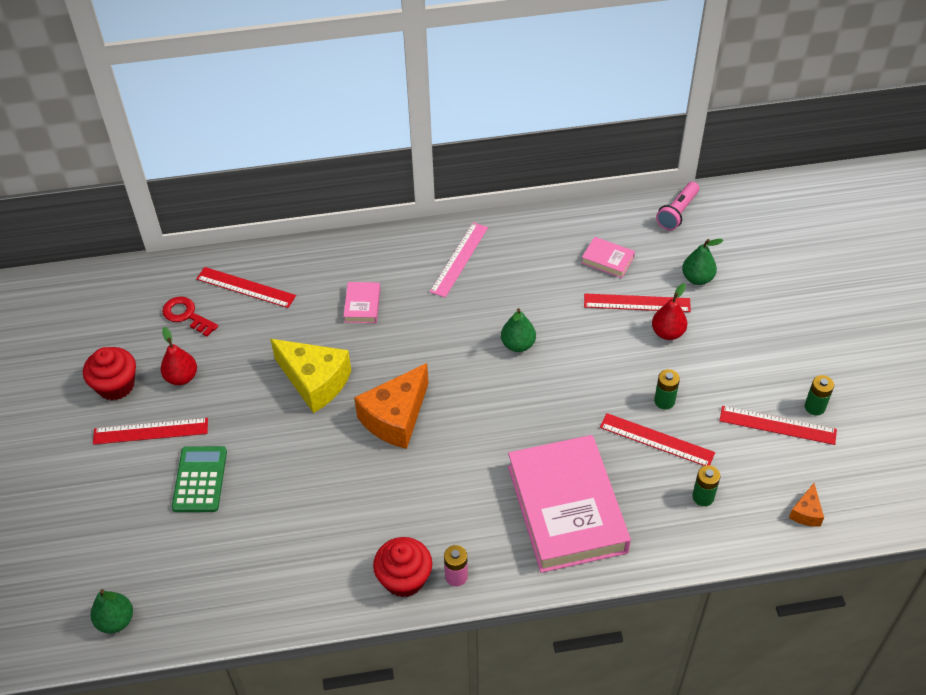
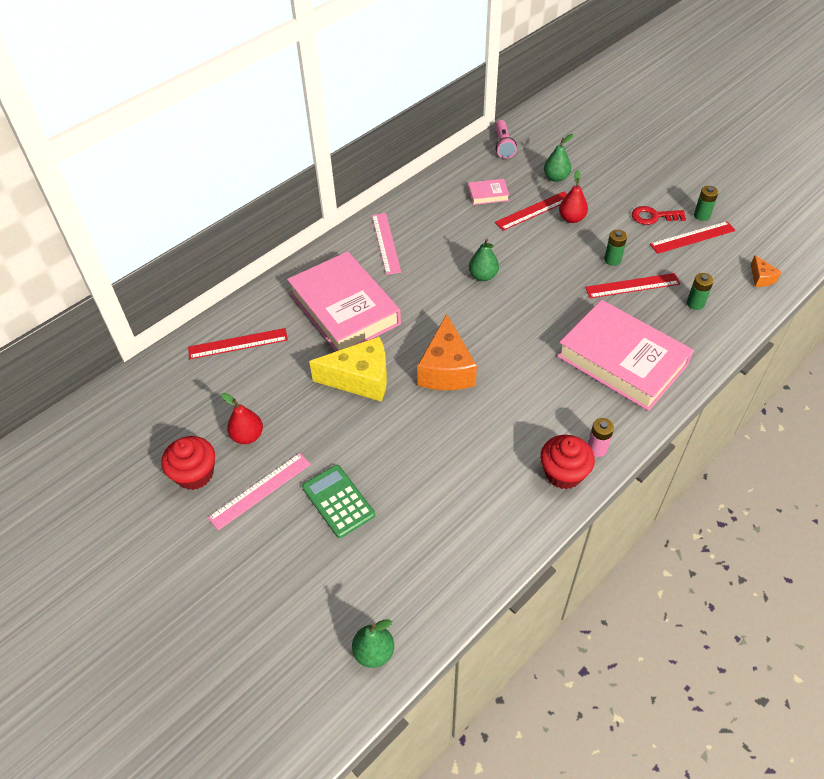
camera: 35 degrees left, 0 degrees up
(150, 431) = (260, 490): red ruler -> pink ruler
(186, 315) = (206, 389): red key -> red key (653, 216)
(362, 305) = (344, 308): pink book -> pink book, size x2.44

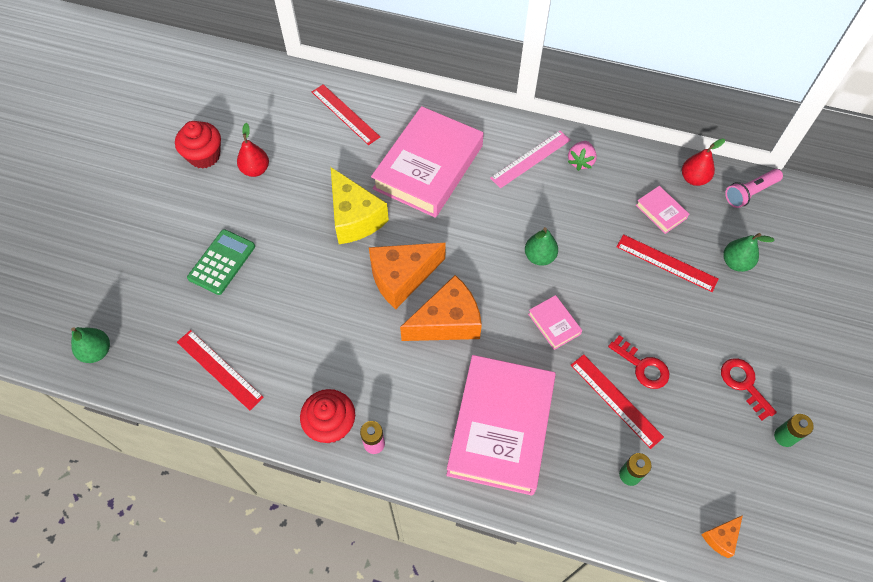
camera: 60 degrees right, 10 degrees up
(260, 490) = (208, 205): pink ruler -> none
(410, 216) = (580, 161): none -> pink strawberry
(508, 356) = (447, 322): none -> orange cheese
(549, 292) = (554, 324): none -> pink book
(571, 218) = (680, 303): red pear -> red pear (693, 178)
(612, 260) = (642, 366): green battery -> red key
(692, 237) = (738, 438): red ruler -> red ruler (219, 369)

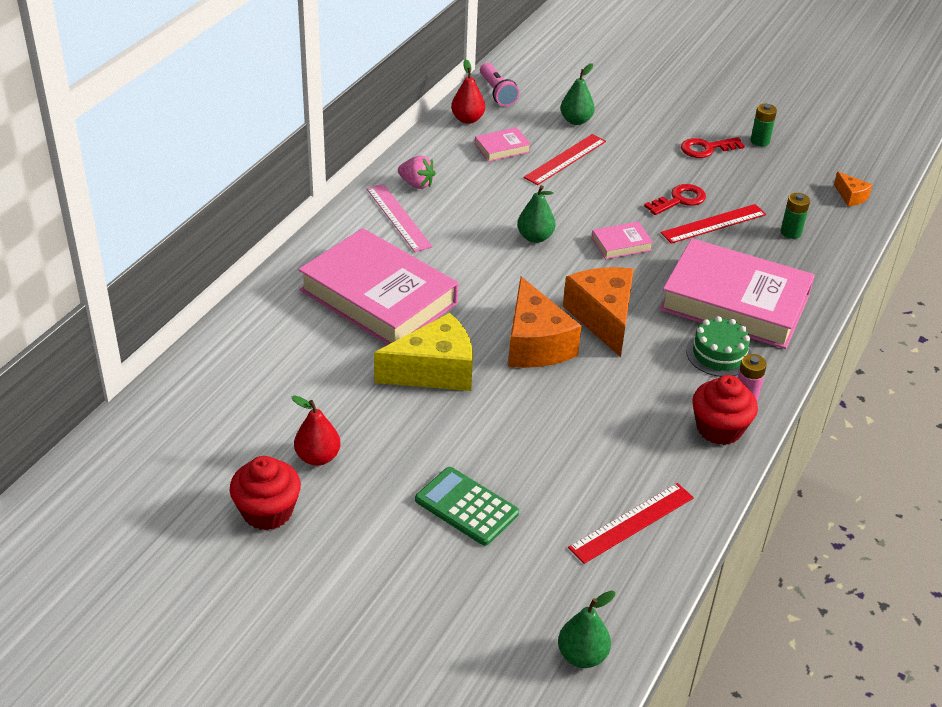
camera: 80 degrees left, 20 degrees down
(345, 114) = (256, 356): red ruler -> none
(424, 418) = (719, 354): none -> green cake

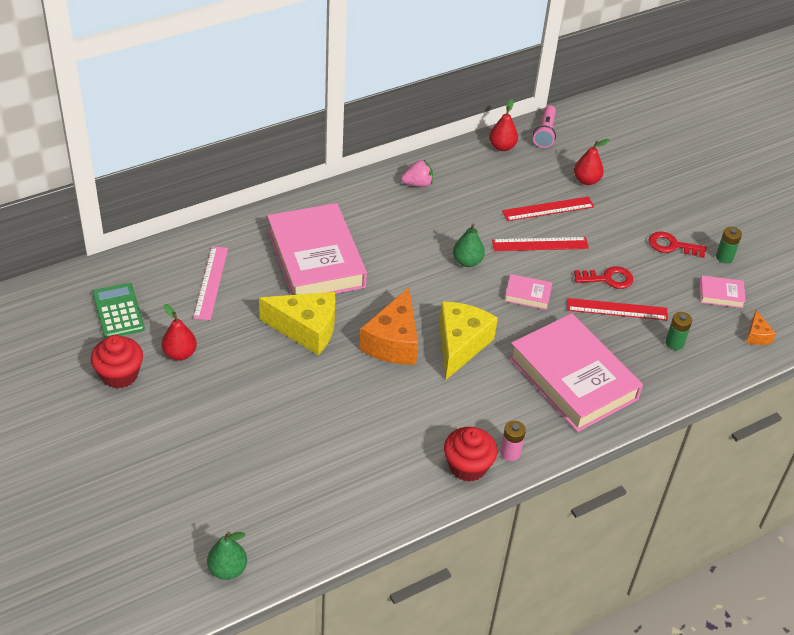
camera: 30 degrees right, 5 degrees up
(398, 217) = (382, 204): pink ruler -> pink ruler (211, 282)
(416, 184) = (417, 184): pink strawberry -> pink strawberry turned 75 degrees counterclockwise
(466, 507) = (243, 434): green calculator -> green calculator (118, 311)
(502, 148) = (507, 180): pink book -> pink book (721, 294)
(576, 120) = (586, 180): green pear -> red pear
(603, 318) = (460, 345): orange cheese -> yellow cheese
(632, 522) = (342, 500): red ruler -> red ruler (540, 244)
(719, 354) = (521, 412): green cake -> none

